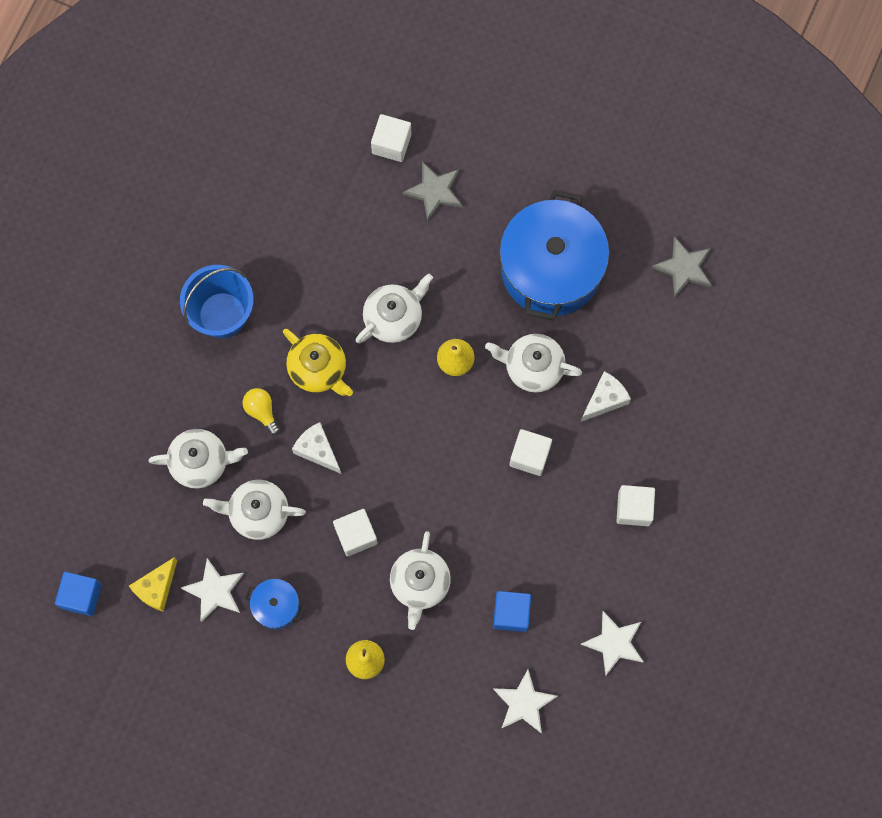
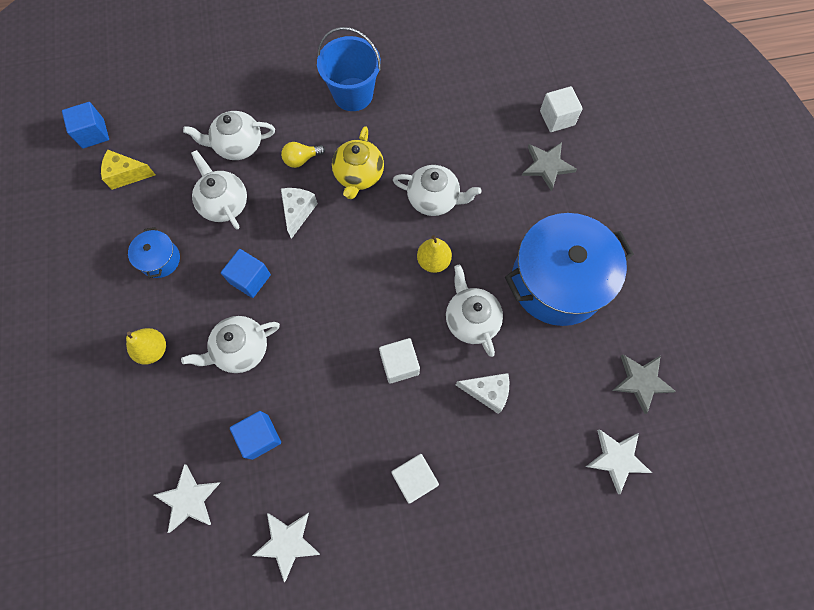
camera: 55 degrees right, 5 degrees down
(201, 462) = (238, 145): white teapot -> white teapot turned 120 degrees clockwise
(215, 591) = (147, 212): white star -> white star (617, 459)
(261, 411) = (301, 159): yellow light bulb -> yellow light bulb turned 135 degrees counterclockwise
(356, 535) = (250, 279): white cube -> blue cube

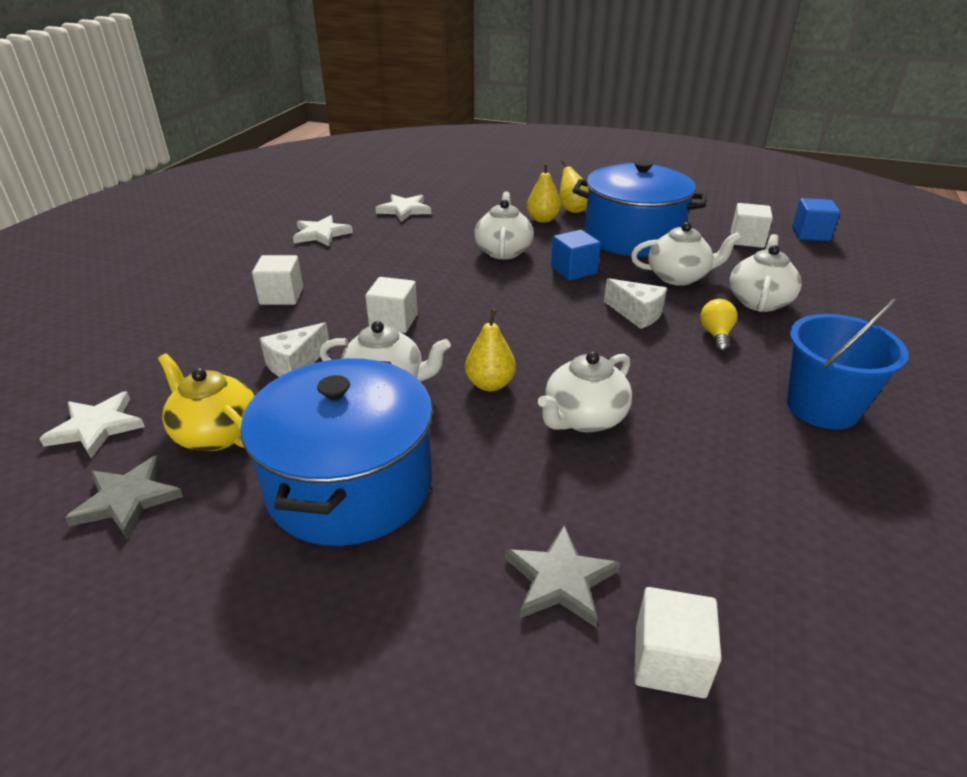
camera: 120 degrees right, 35 degrees down
(115, 334) = (572, 209): none -> yellow pear
(127, 174) = (747, 240): yellow cheese -> white cube
(160, 259) = (632, 237): blue pot -> blue pot, size x2.27
(260, 437) = (415, 242): blue cube -> none
(359, 175) = (665, 369): yellow teapot -> yellow teapot (216, 433)

